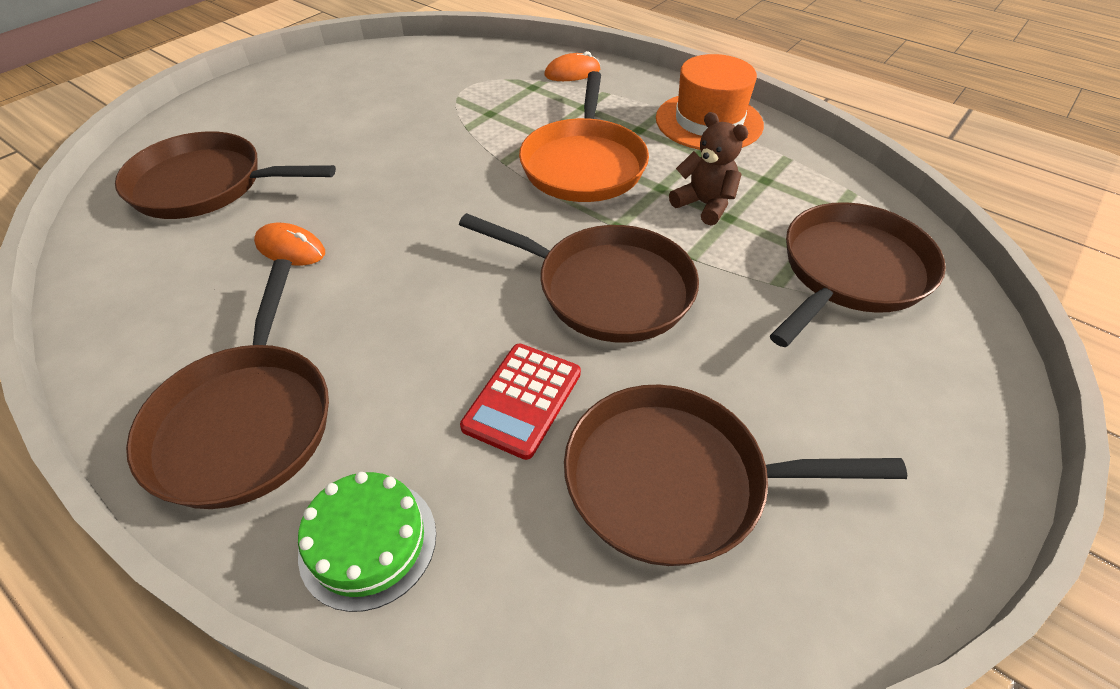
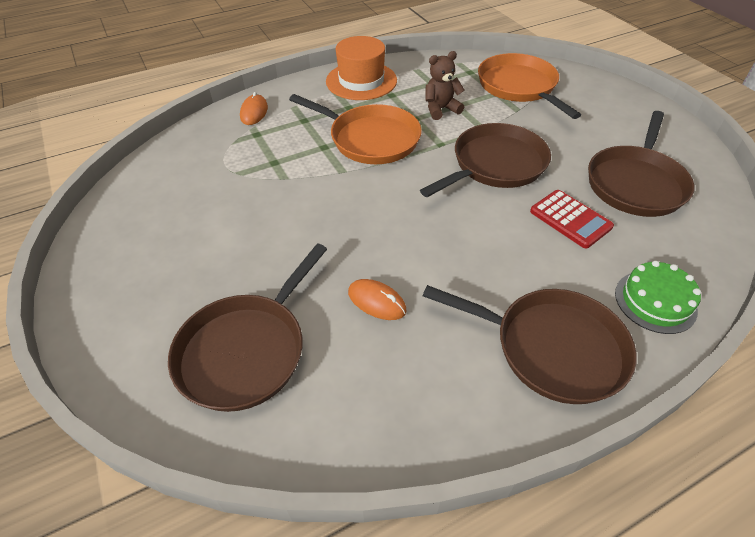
camera: 65 degrees left, 0 degrees up
(290, 248) = (377, 301): orange mouse -> orange mouse turned 75 degrees clockwise
(851, 271) = (518, 87): brown pan -> orange pan

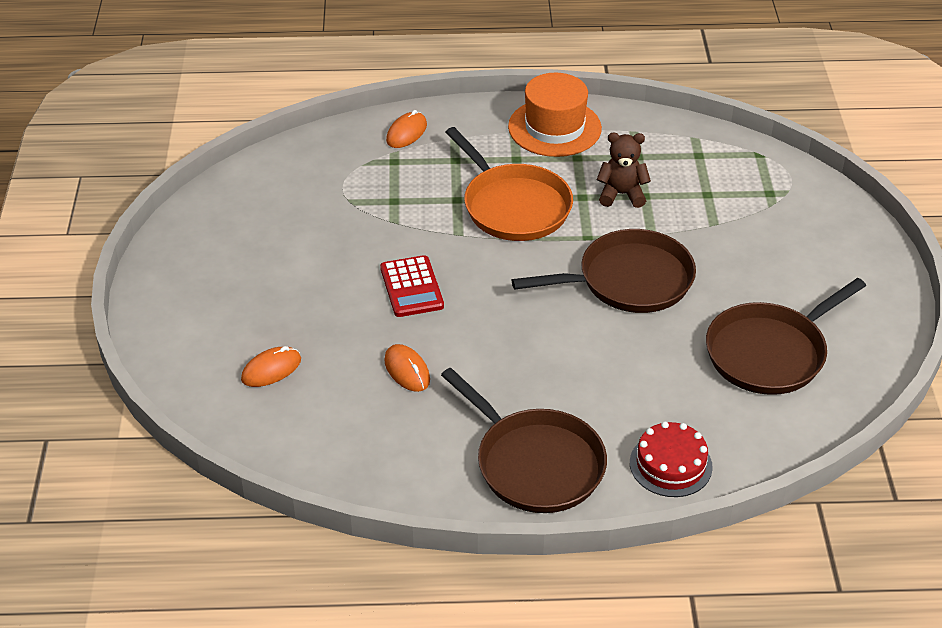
camera: 25 degrees right, 5 degrees down
(246, 351) = (271, 369): brown pan -> orange mouse
(518, 87) = (743, 194): orange pan -> none
(570, 219) = (659, 364): red calculator -> red calculator (411, 287)
(655, 301) = (670, 464): green cake -> red cake

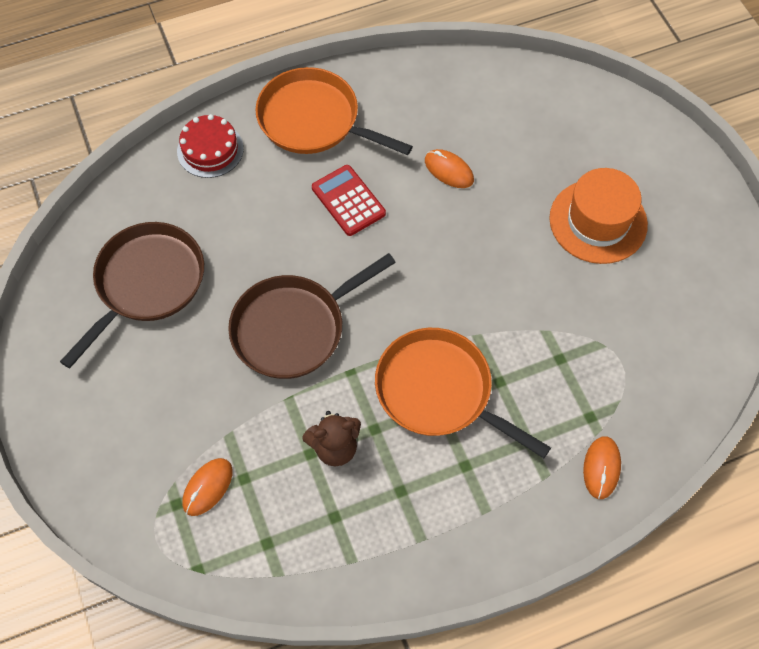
camera: 160 degrees right, 20 degrees up
(271, 369) = (556, 138): orange mouse -> orange mouse (208, 487)
(411, 287) = (488, 256): red calculator -> red calculator (348, 201)
(535, 464) = (313, 120): brown pan -> orange pan
(554, 128) = (444, 536): orange hat -> orange hat (598, 221)

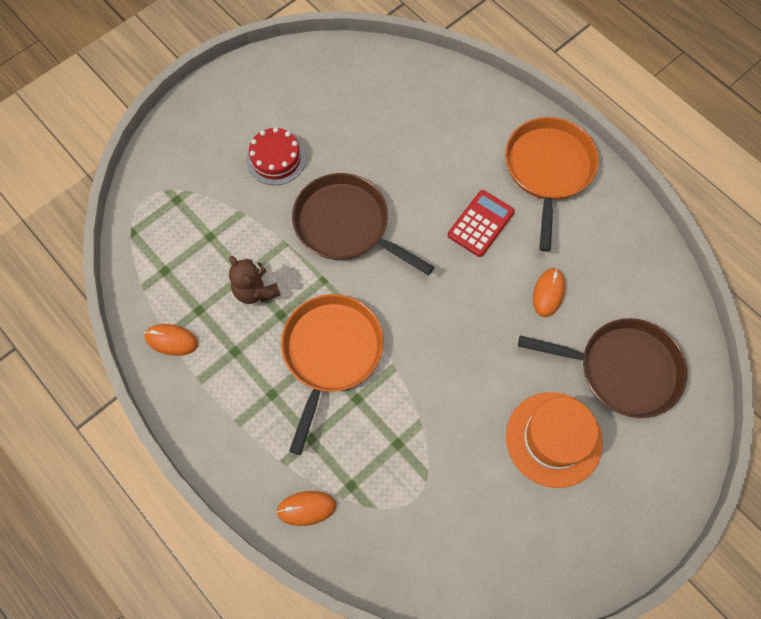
camera: 70 degrees right, 5 degrees up
(147, 283) = (345, 111): brown pan -> brown pan (623, 369)
(208, 487) = (195, 215): orange mouse -> orange mouse (171, 340)
(210, 150) = (482, 106): red cake -> red cake (276, 159)

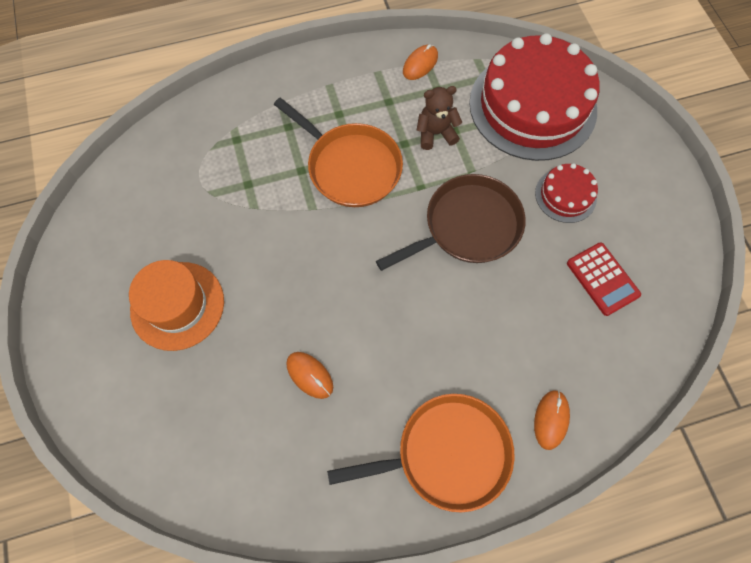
camera: 115 degrees right, 0 degrees up
(184, 216) = (532, 106): none -> red cake
(306, 508) = (238, 105): orange mouse -> orange mouse (551, 419)
(480, 224) = (414, 348): red calculator -> red calculator (602, 279)
(548, 169) = (447, 453): orange pan -> orange pan turned 45 degrees counterclockwise
(623, 369) = (198, 403): brown pan -> none

